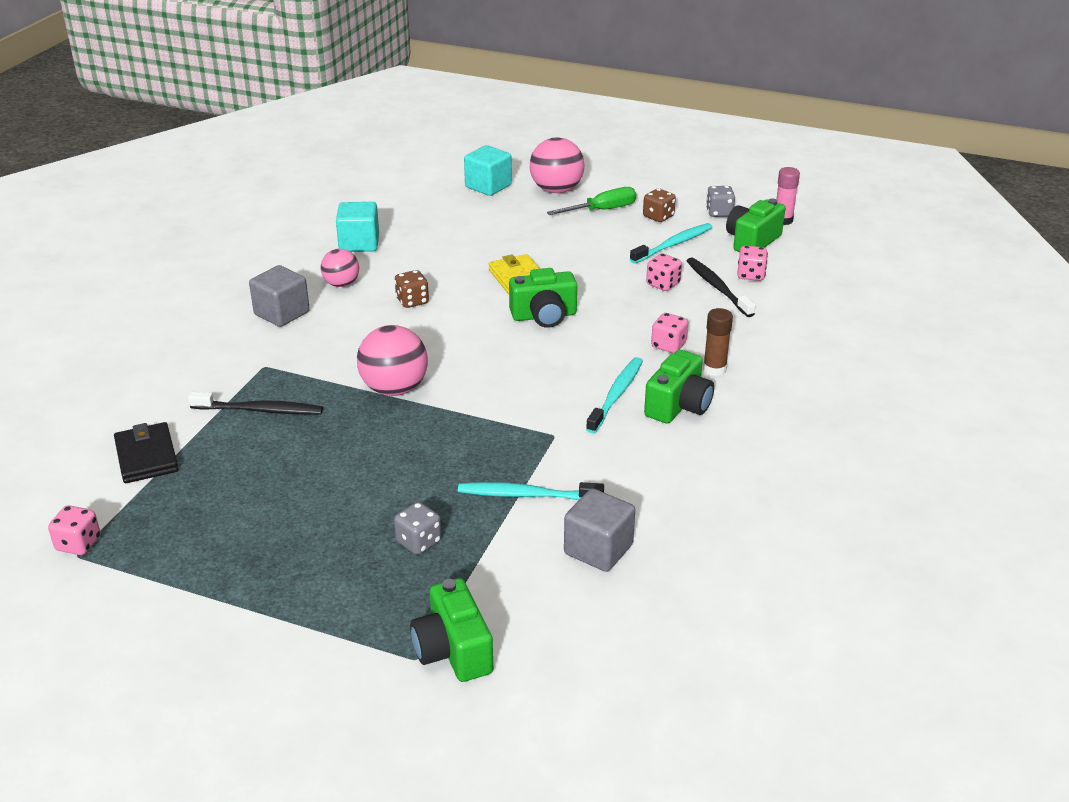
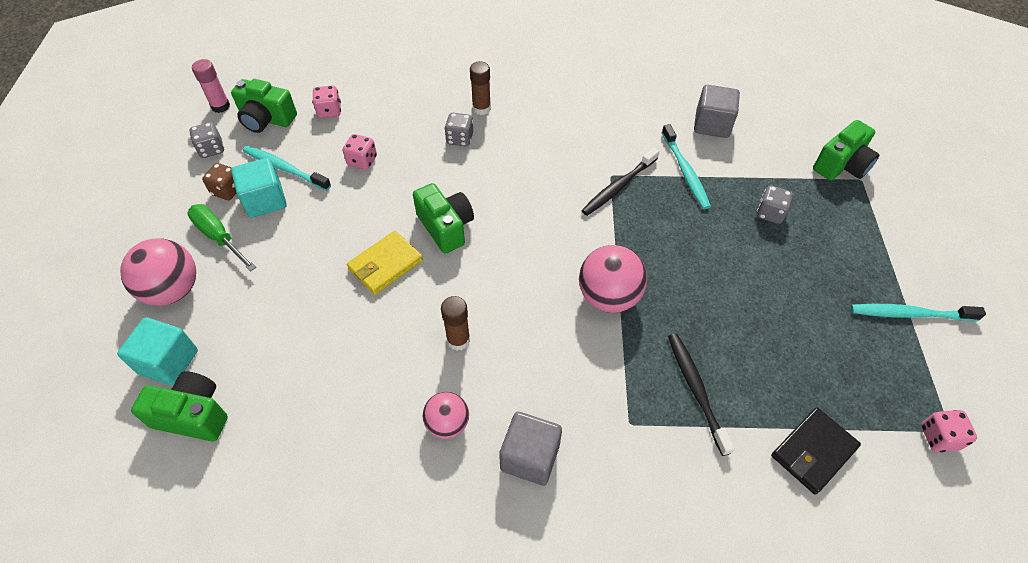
camera: 110 degrees left, 20 degrees up
(359, 243) = (348, 447): turquoise cube -> turquoise cube (265, 200)
(412, 301) = (458, 340): brown dice -> brown glue stick
(616, 395) = (542, 153): turquoise toothbrush -> turquoise toothbrush (909, 314)
(668, 345) = (460, 139): pink dice -> grey dice
(678, 405) = (538, 118): green camera -> green camera (193, 415)
(717, 287) = (357, 127): black toothbrush -> black toothbrush (618, 187)

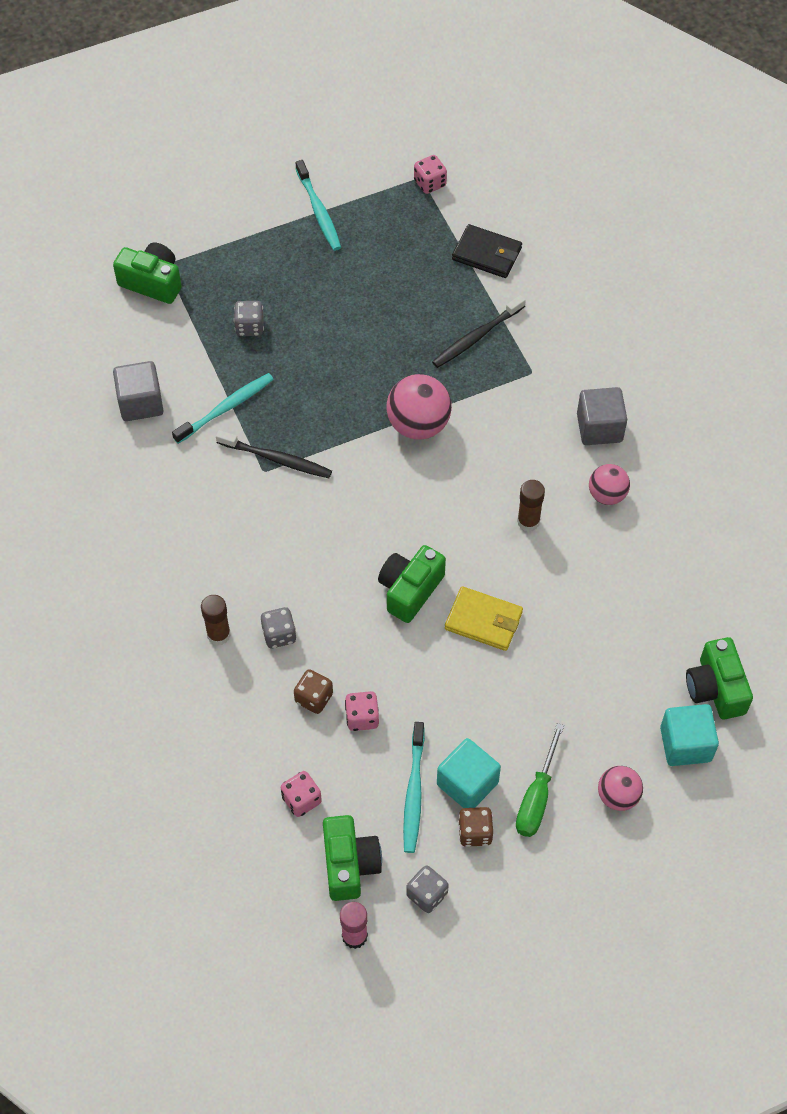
camera: 115 degrees left, 5 degrees up
(173, 290) = (618, 796): pink ball -> pink ball, size x0.62
(397, 141) = (314, 698): none -> brown dice

